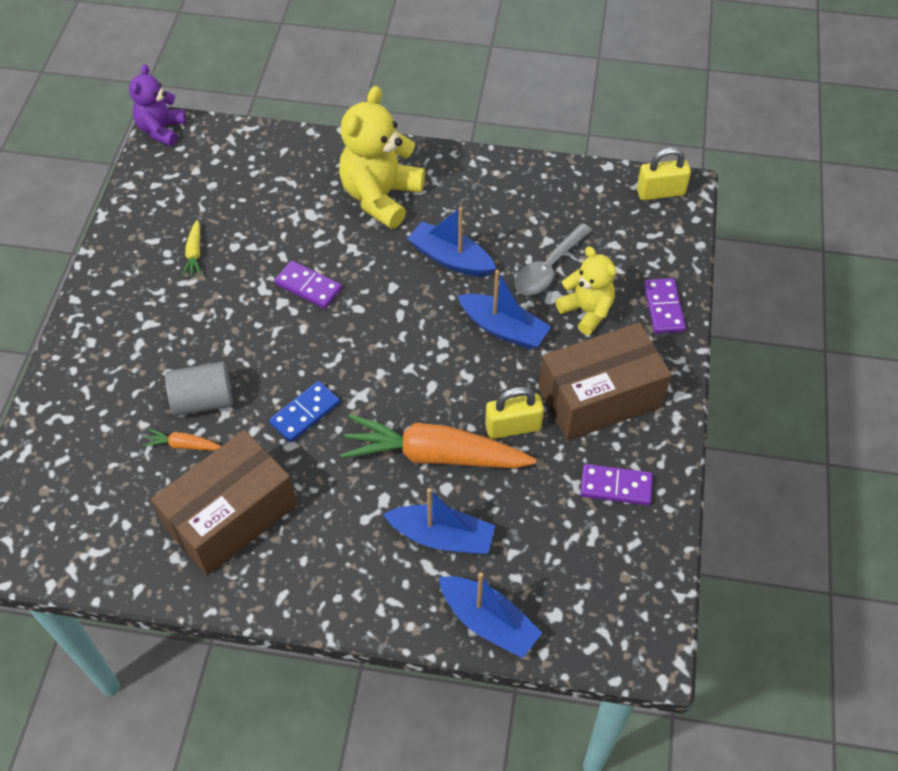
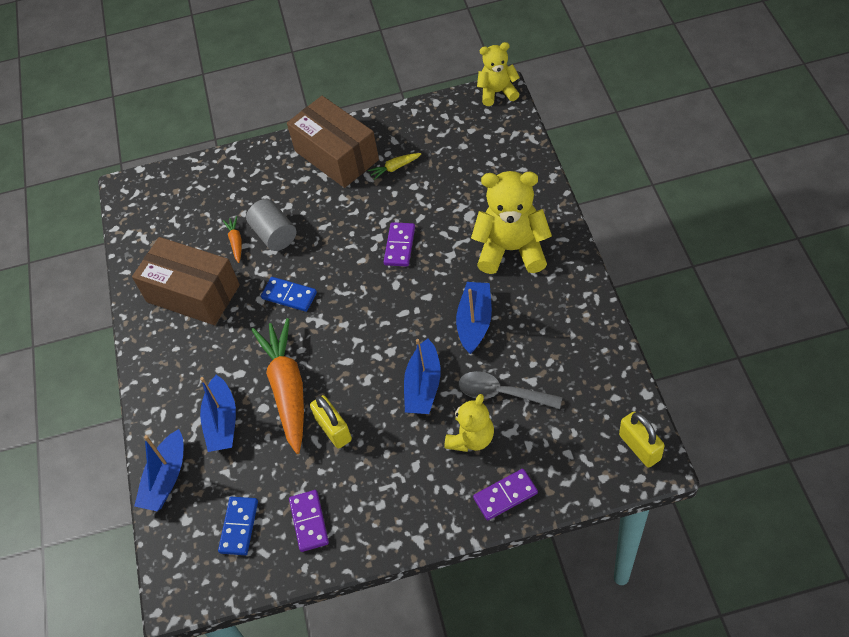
camera: 75 degrees right, 0 degrees up
(161, 130) = (497, 92): purple teddy bear -> yellow teddy bear
(590, 559) = (239, 527): none -> blue domino
(599, 397) = (388, 479): brown box -> brown box (336, 155)

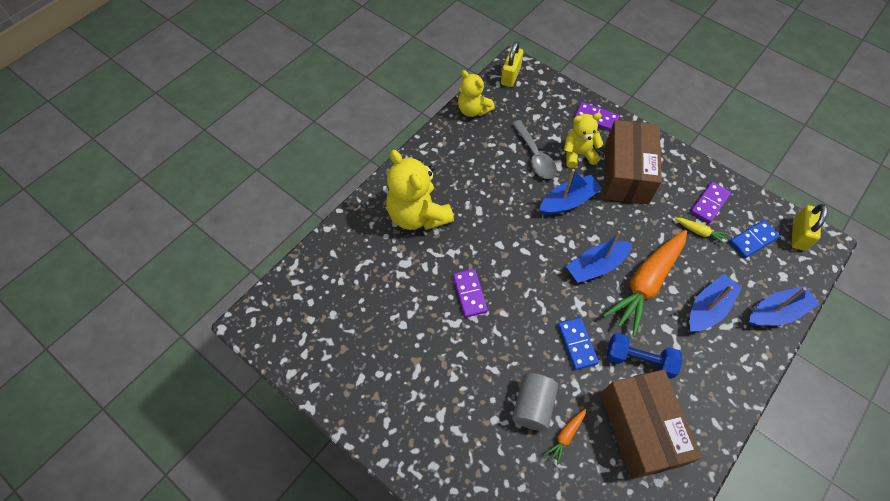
camera: 135 degrees left, 5 degrees up
(236, 331) = (639, 360): none -> blue dumbbell
(333, 429) = (644, 232): yellow padlock -> yellow padlock (798, 235)
(336, 155) = (410, 420): brown box -> brown box (626, 173)
(395, 168) = (392, 354): yellow carrot -> yellow carrot (699, 232)
(399, 246) = (469, 294): purple domino -> purple domino turned 75 degrees counterclockwise
(474, 322) = (496, 201): blue boat -> blue boat (596, 266)
(497, 92) = (250, 325): yellow teddy bear -> yellow teddy bear (473, 110)

